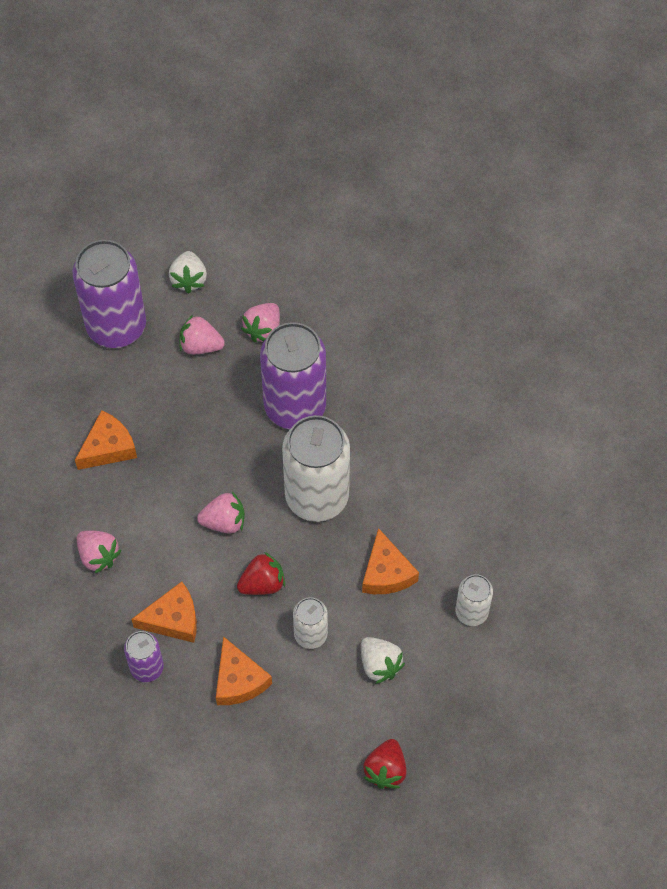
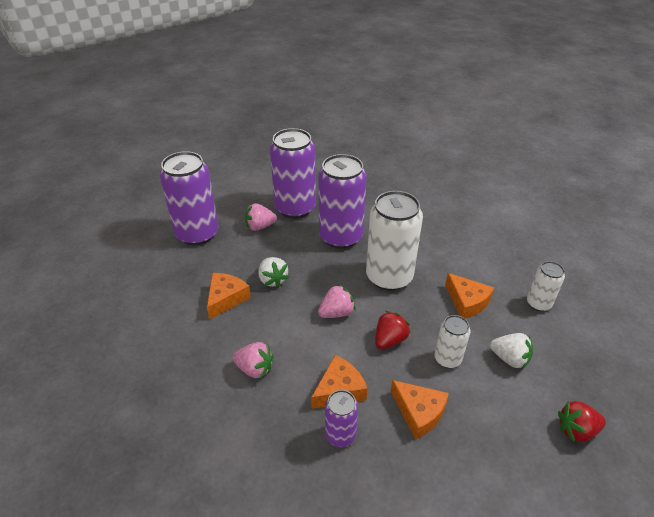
camera: 25 degrees left, 20 degrees down
(189, 279) = (233, 199): white strawberry -> white strawberry (273, 280)
(263, 330) = (295, 208): pink strawberry -> purple can
(385, 770) = (576, 430): red strawberry -> red strawberry turned 90 degrees clockwise

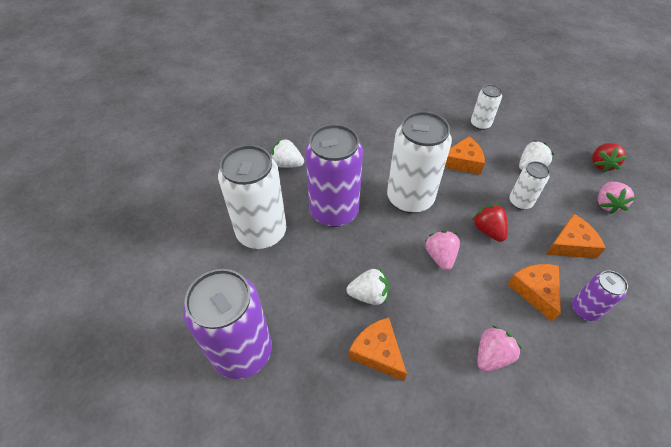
camera: 65 degrees left, 10 degrees up
(260, 226) = (272, 277): pink strawberry -> pink strawberry (607, 204)
(295, 208) = (261, 232): purple can -> white can
(370, 197) = (287, 164): none -> white strawberry

